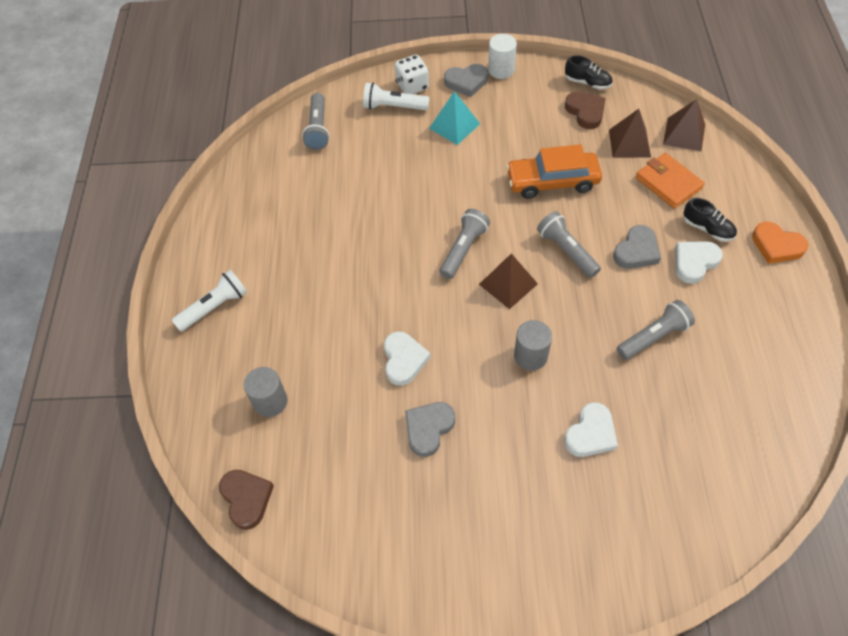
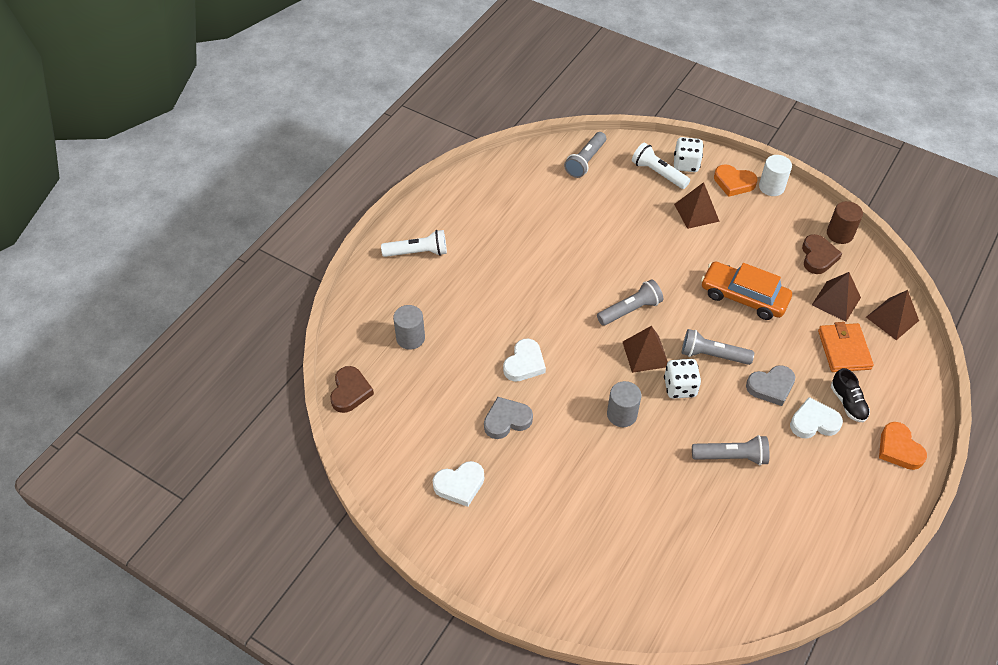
camera: 30 degrees right, 5 degrees down
(454, 126) = (696, 212): turquoise pyramid -> brown pyramid
(466, 82) = (733, 183): grey heart -> orange heart
(561, 298) = (680, 387): none -> white dice
(566, 251) = (712, 355): grey flashlight -> grey flashlight turned 75 degrees counterclockwise
(587, 83) = (839, 234): black shoe -> brown cylinder
(590, 433) = (624, 494): white heart -> white heart (459, 485)

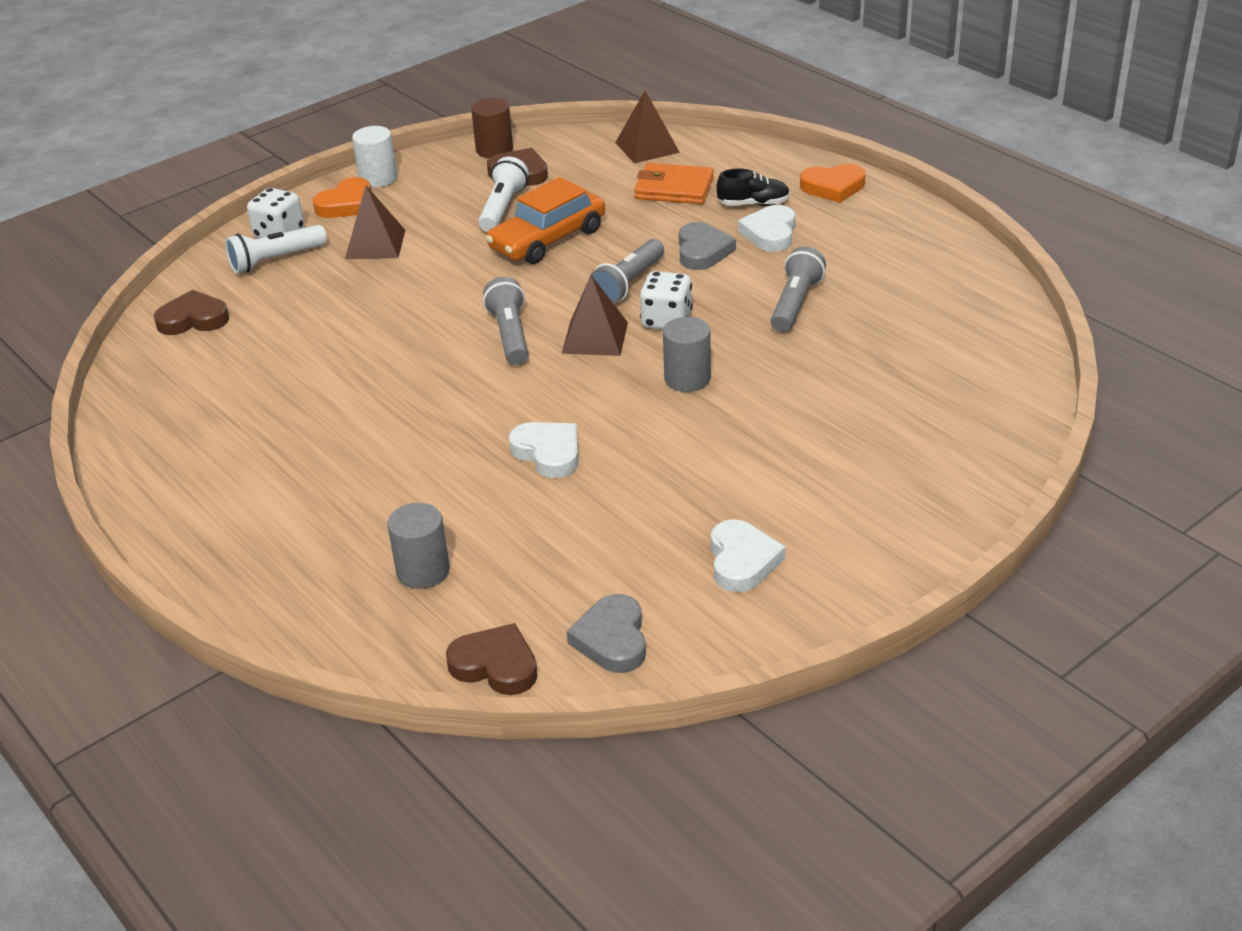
camera: 70 degrees left, 15 degrees down
(418, 252) = (240, 532): white flashlight -> white flashlight (502, 208)
(506, 420) = (644, 490): grey heart -> grey heart (612, 639)
(585, 161) = (193, 319): grey flashlight -> brown heart
(836, 301) = (597, 176): brown pyramid -> none

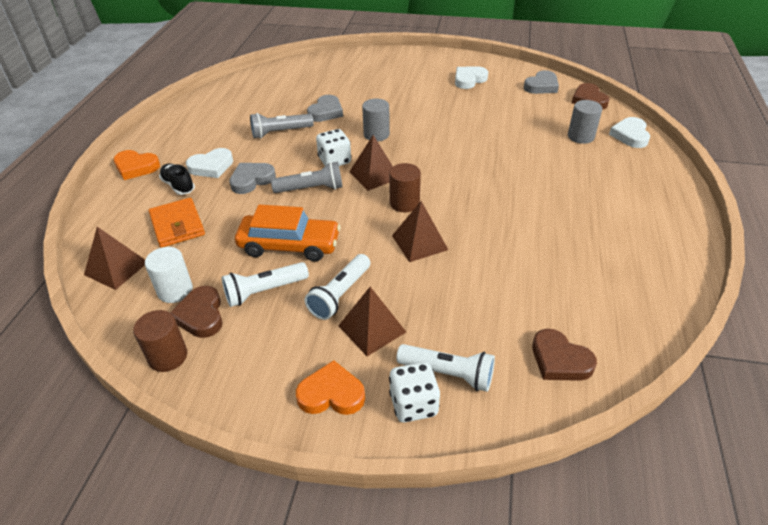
camera: 130 degrees left, 5 degrees up
(378, 178) = (271, 405): white cylinder -> white cylinder (175, 290)
(434, 315) = (419, 242): none -> brown pyramid
(438, 243) = (340, 295): none -> white flashlight
(510, 335) = (404, 203): grey flashlight -> brown cylinder
(548, 453) = (474, 144): white heart -> white heart (630, 135)
(809, 360) = (326, 112): none -> grey heart
(833, 187) = (136, 167): orange heart -> orange heart turned 150 degrees clockwise

